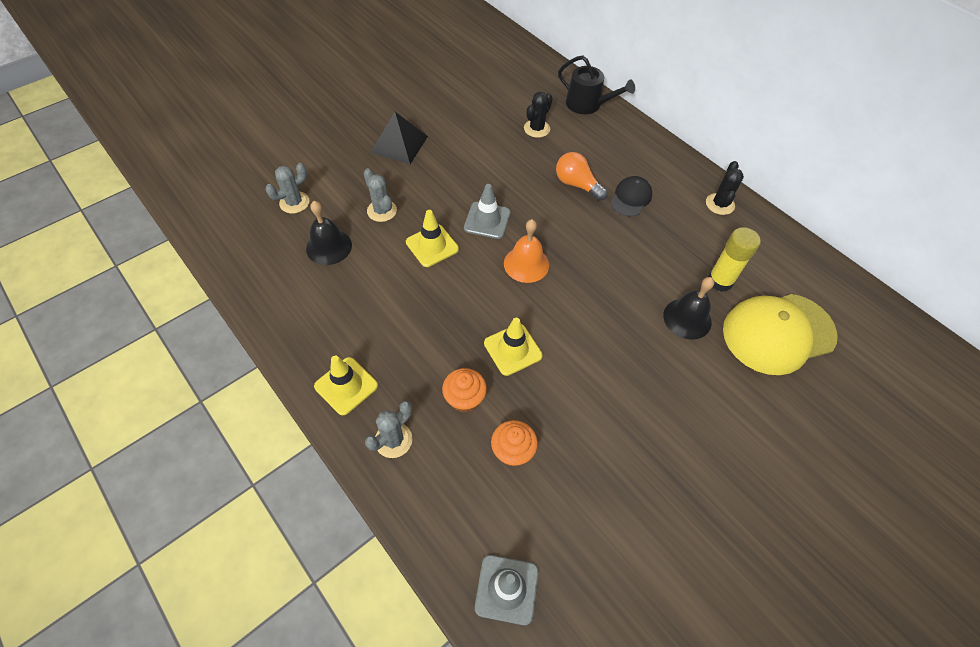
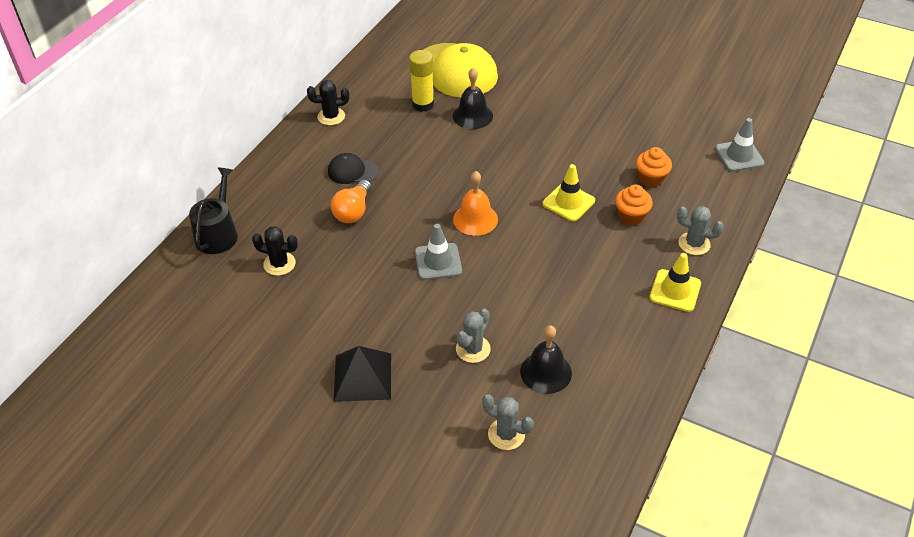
camera: 110 degrees left, 10 degrees down
(432, 246) = (494, 291): yellow traffic cone -> none

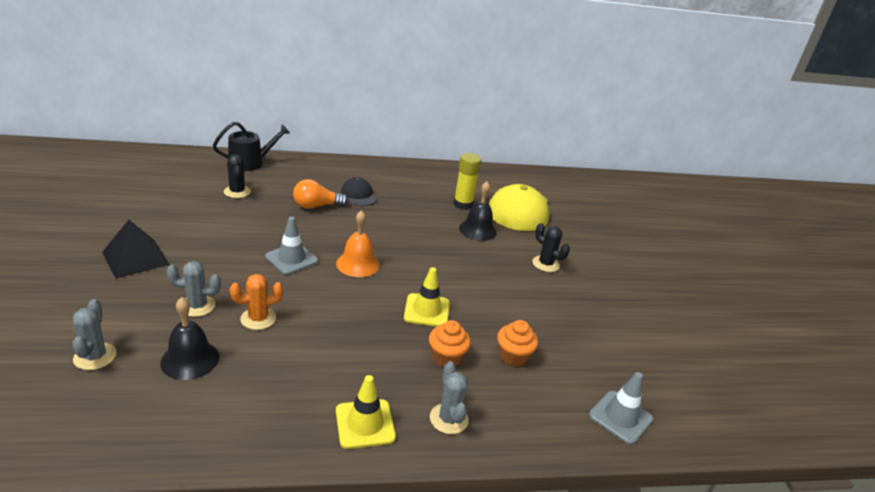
camera: 50 degrees right, 15 degrees down
(331, 116) = (406, 172): black cactus -> black cactus (545, 264)
(516, 313) = (258, 319): none -> orange cactus

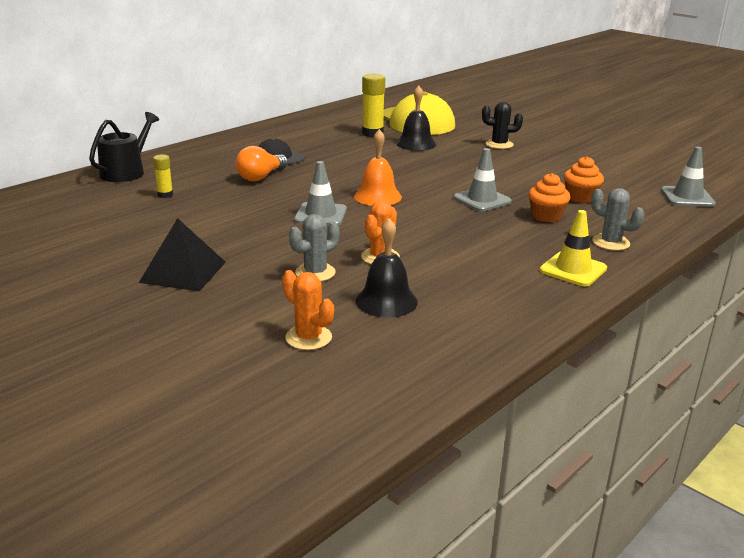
camera: 35 degrees left, 5 degrees down
(95, 356) = (308, 338): grey cactus -> orange cactus
(237, 192) = (165, 195): black cactus -> yellow glue stick
(427, 310) = (482, 200): yellow traffic cone -> grey traffic cone

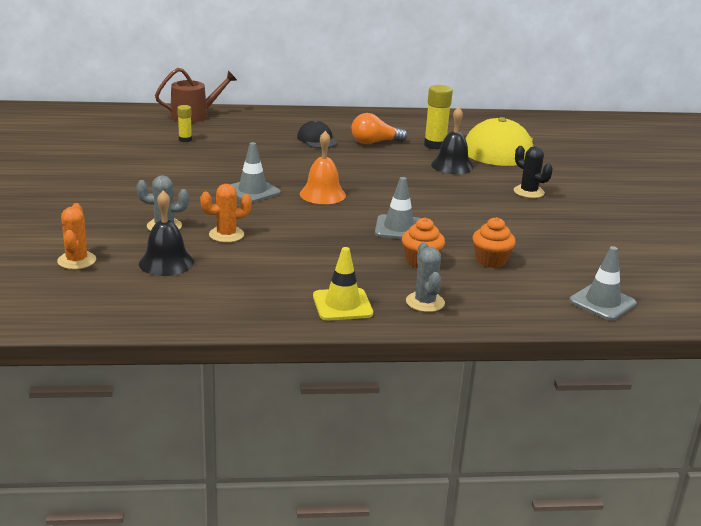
camera: 40 degrees right, 0 degrees up
(126, 172) = (194, 115): black watering can -> brown watering can
(183, 272) = (94, 192): black pyramid -> none
(261, 177) = (272, 149): orange light bulb -> orange light bulb (374, 142)

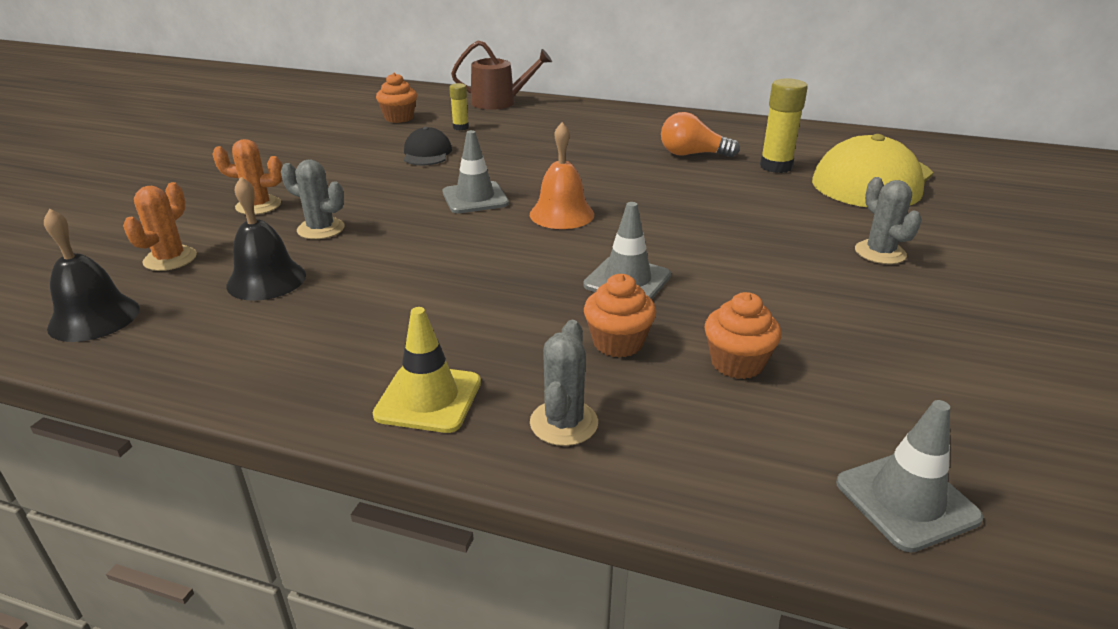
camera: 25 degrees right, 5 degrees up
(125, 137) = (399, 118): none -> orange cupcake
(226, 235) = (382, 253): orange cactus -> orange cactus (258, 205)
(317, 139) = (619, 143): black cap -> black cap (427, 153)
(452, 166) = (781, 197): black bell -> black bell (94, 318)
(528, 192) = (880, 253): black cactus -> grey cactus

